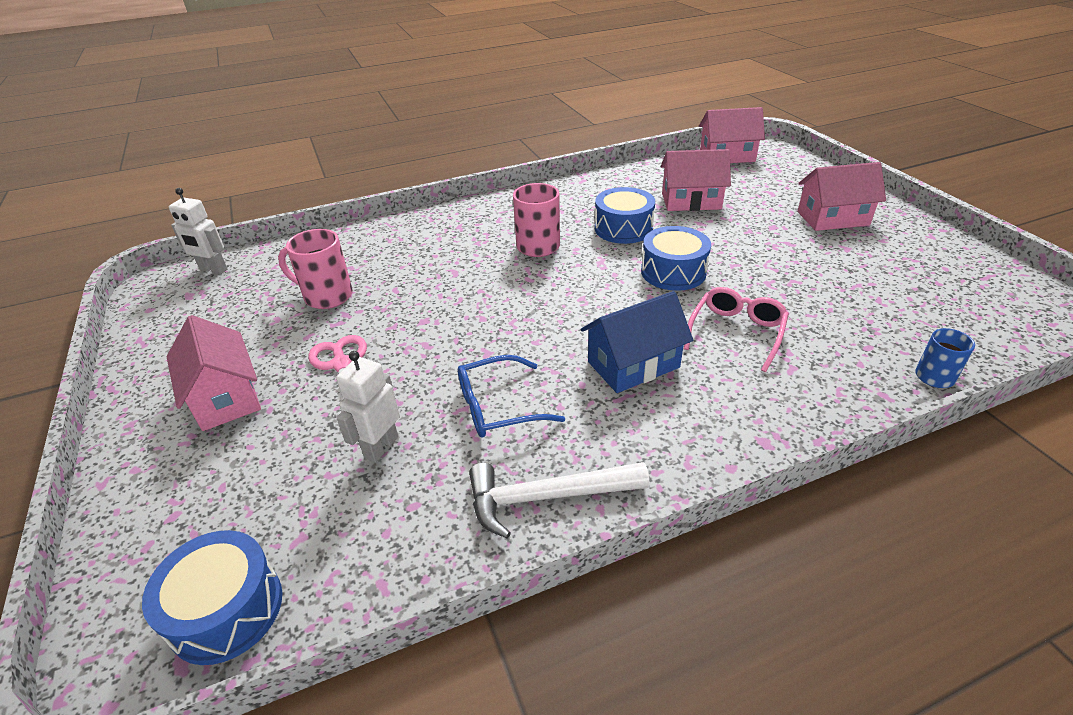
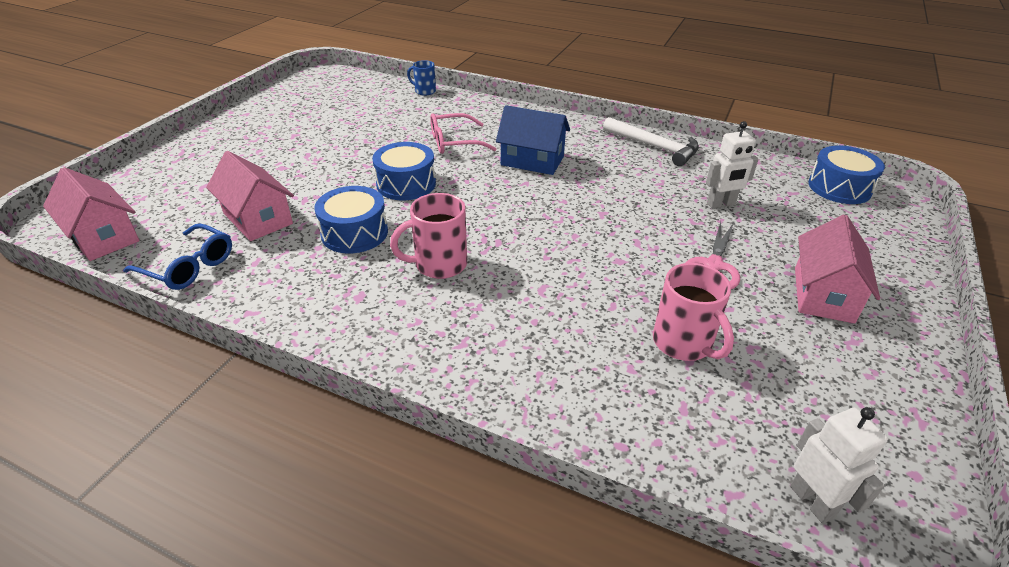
camera: 135 degrees left, 0 degrees up
(498, 407) = (633, 185): blue glasses -> blue glasses (188, 266)
(833, 218) = (243, 149): pink house -> none

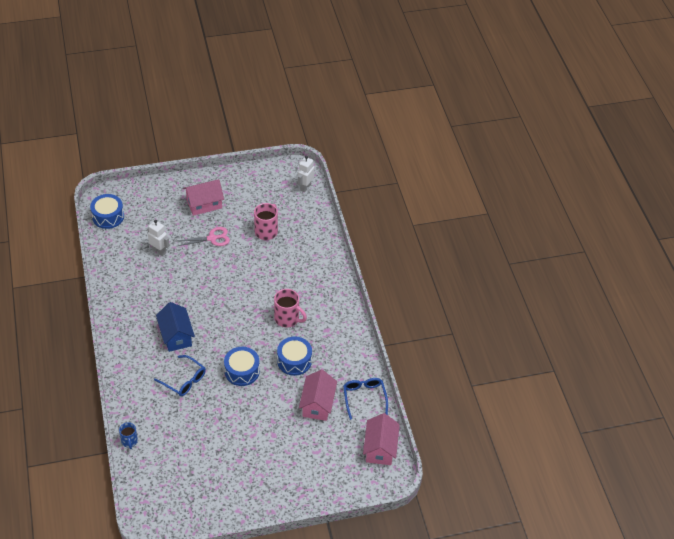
camera: 130 degrees left, 10 degrees up
(454, 142) = (184, 380): pink glasses -> blue glasses
(654, 147) = (118, 295): white hammer -> none

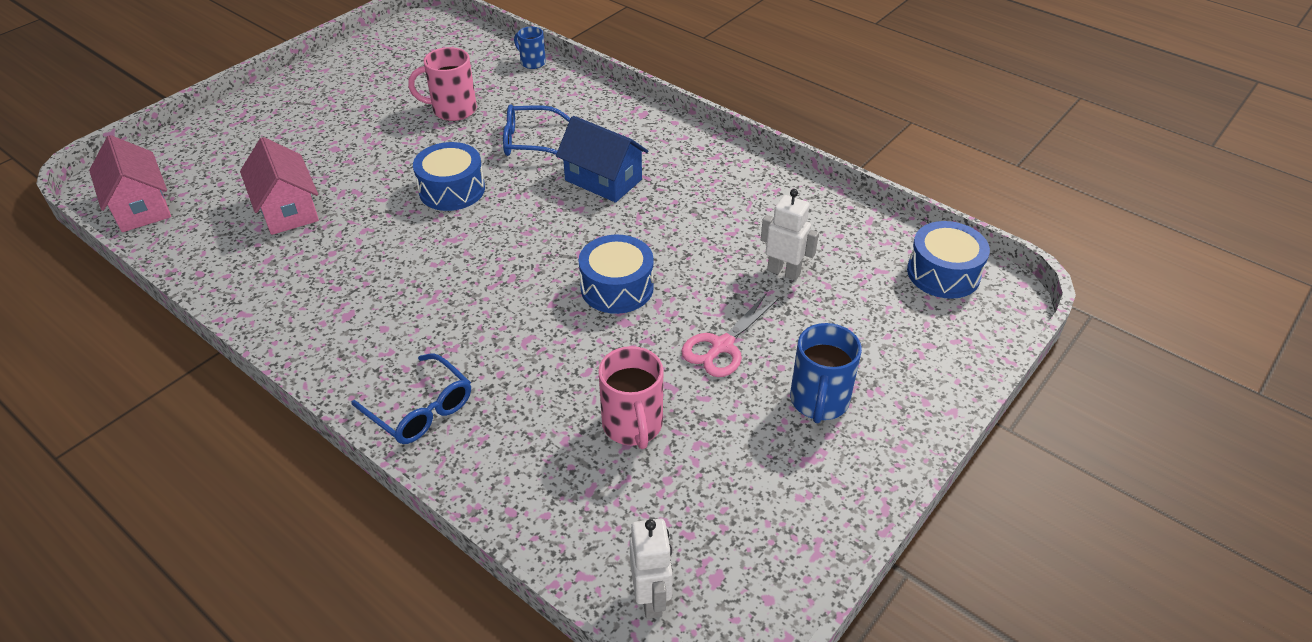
camera: 145 degrees right, 5 degrees down
(159, 251) = (784, 272): white robot -> white robot turned 150 degrees counterclockwise
(204, 204) = (819, 401): pink house -> blue mug
(287, 319) = (439, 294): pink mug -> pink mug (452, 110)
(294, 361) = (373, 242): blue drum -> blue drum (617, 287)
(364, 398) = (206, 253): blue glasses -> blue glasses (420, 409)

